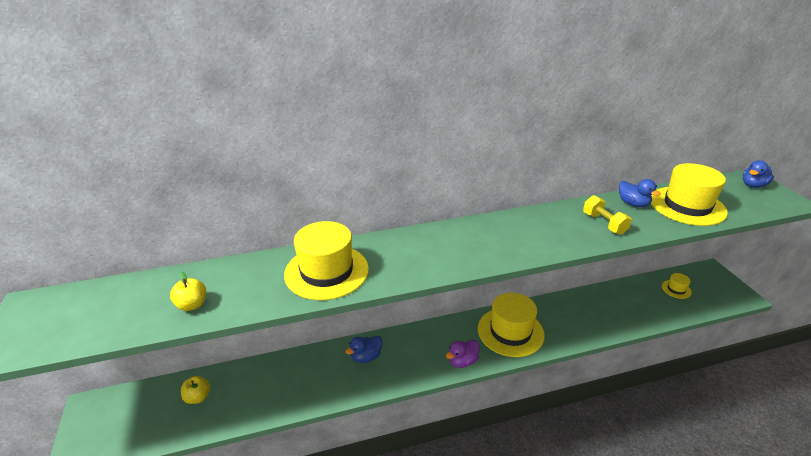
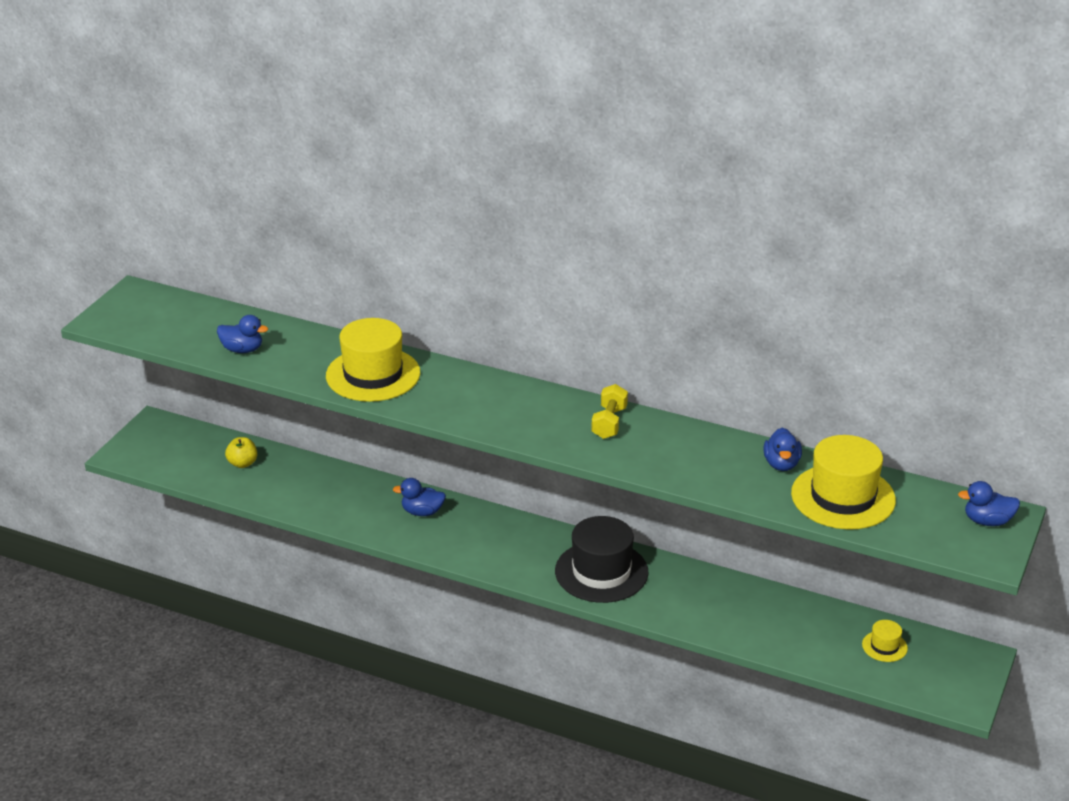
camera: 40 degrees right, 0 degrees up
(192, 305) = (242, 350): yellow apple -> blue duck
(462, 361) = (511, 568): purple duck -> none
(510, 331) = (601, 572): yellow hat -> black hat
(604, 223) = (705, 464): yellow dumbbell -> yellow dumbbell (609, 423)

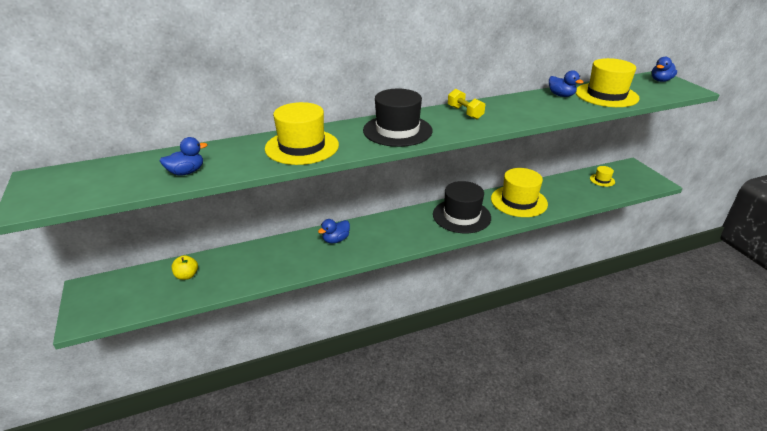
camera: 45 degrees left, 0 degrees up
(493, 406) = (397, 130): none -> black hat
(706, 599) = (518, 201): none -> yellow hat

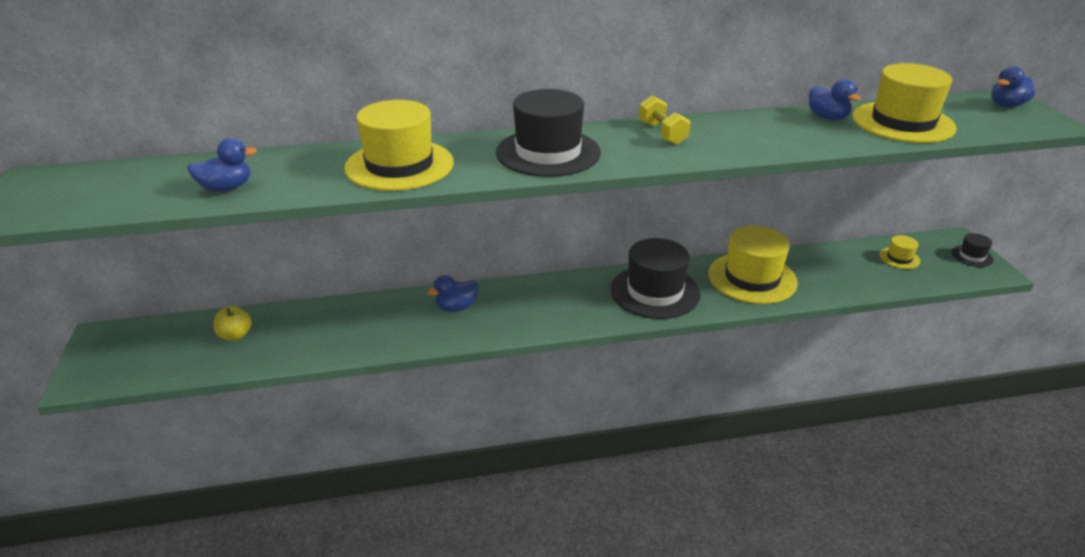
camera: 10 degrees right, 0 degrees up
(643, 175) = (972, 256): none -> black hat

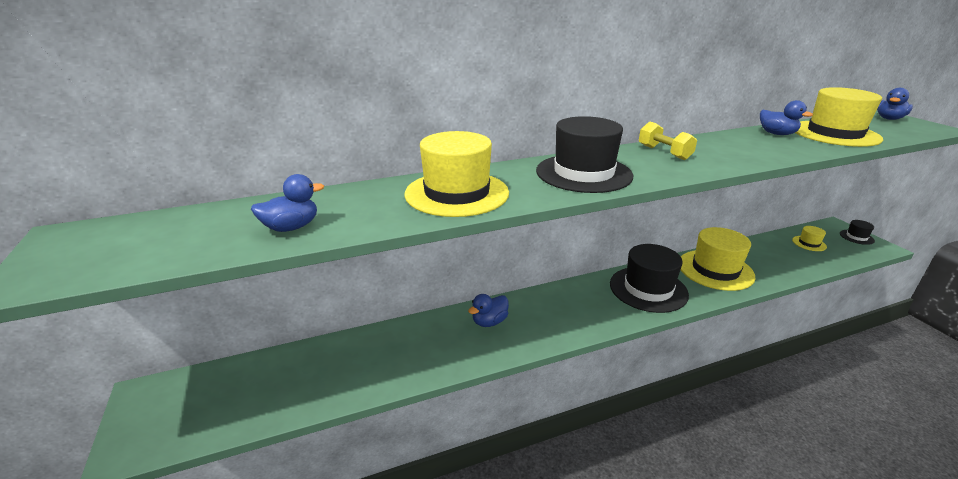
camera: 10 degrees left, 5 degrees down
(235, 335) = (288, 375): yellow apple -> none

